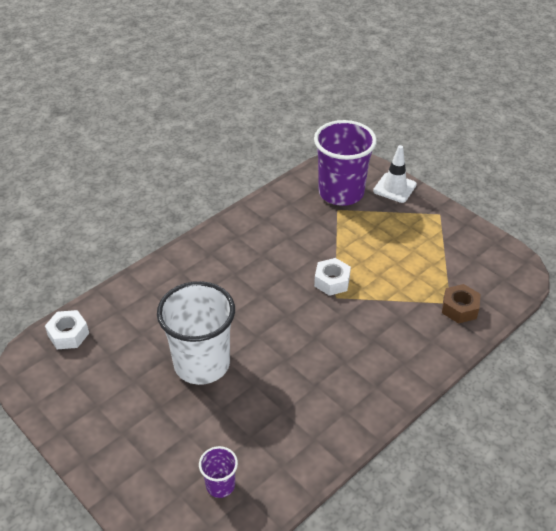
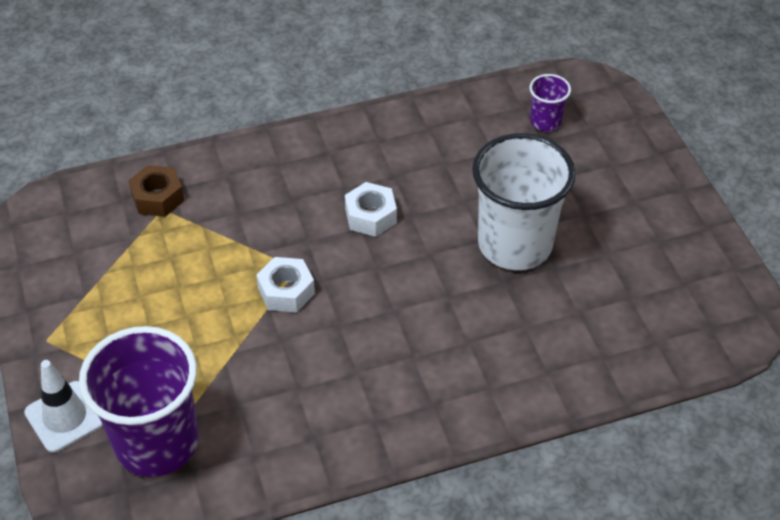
camera: 155 degrees left, 5 degrees up
(68, 334) = (680, 345): white nut -> white nut (370, 216)

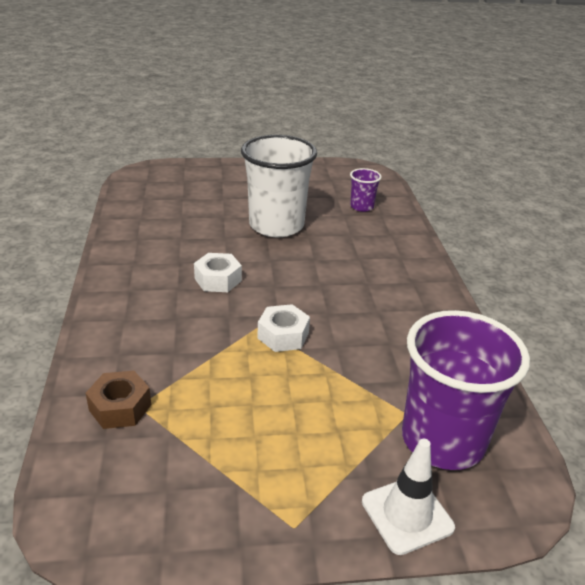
camera: 80 degrees left, 15 degrees down
(545, 121) = (166, 194): purple cup -> purple cup (361, 207)

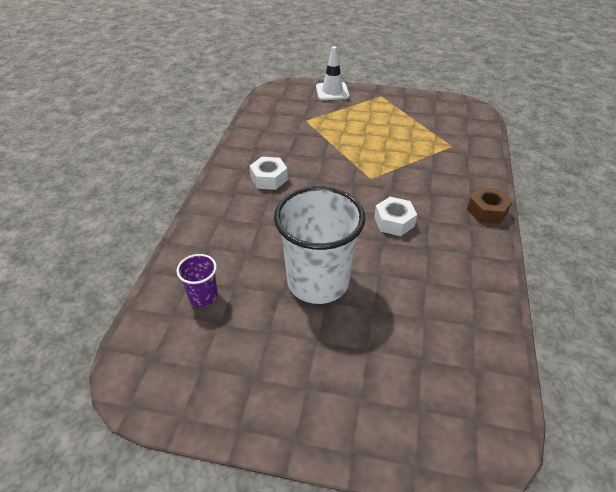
camera: 160 degrees left, 10 degrees up
(120, 407) = (462, 146): brown nut -> brown nut (487, 211)
(283, 335) = (356, 169): white nut -> white nut (269, 178)
(443, 440) = (296, 108): purple cup -> none

